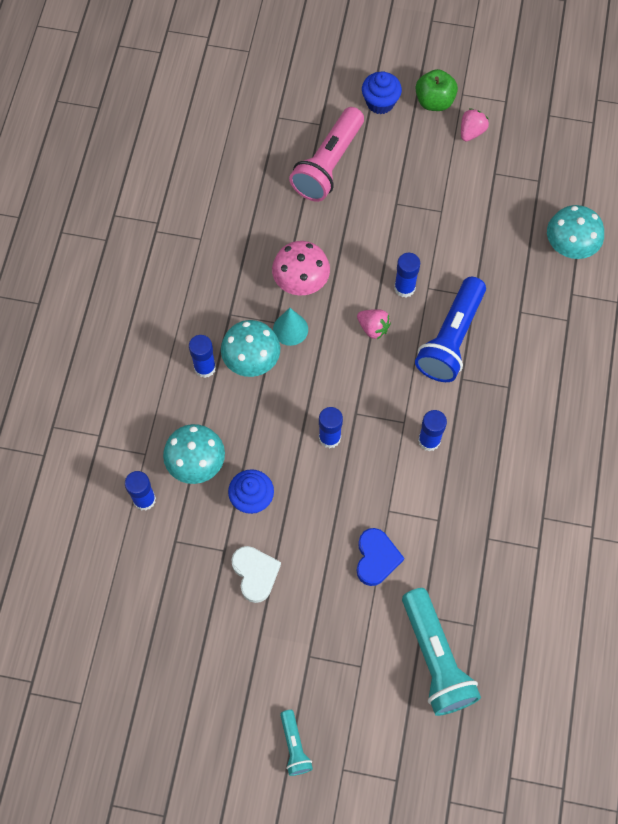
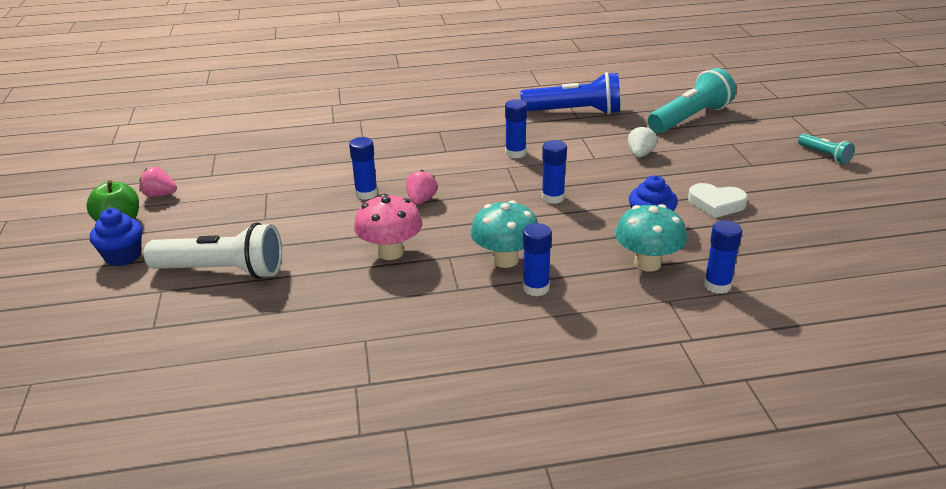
camera: 110 degrees left, 35 degrees down
(255, 574) = (716, 204): white heart -> white heart turned 120 degrees counterclockwise
(290, 329) = (452, 245): turquoise cone -> none
(294, 746) = (824, 155): turquoise flashlight -> turquoise flashlight turned 90 degrees clockwise
(328, 165) = (222, 271): pink flashlight -> white flashlight
(376, 558) = (640, 154): blue heart -> white strawberry
(451, 339) = (409, 162): blue flashlight -> blue flashlight (574, 112)
(569, 247) = (285, 129): turquoise mushroom -> none

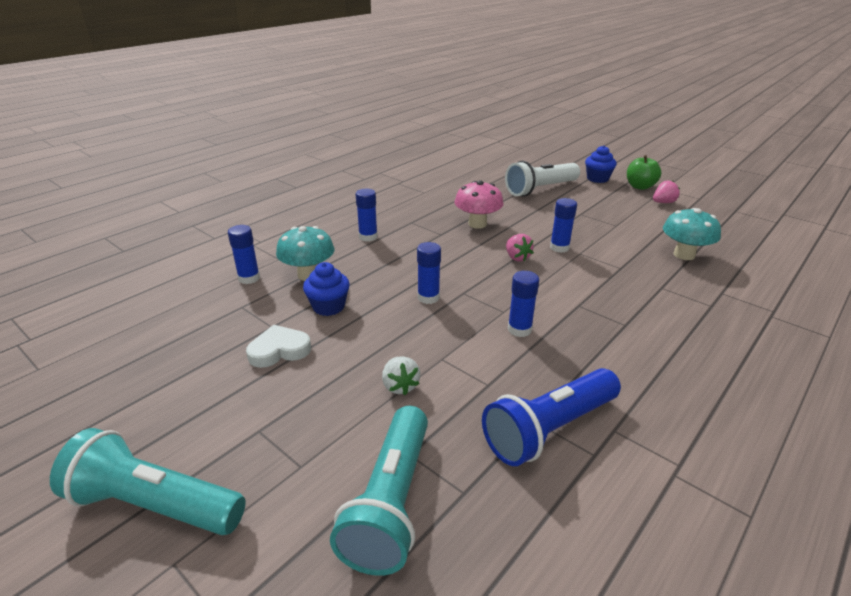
camera: 140 degrees right, 0 degrees up
(505, 260) = (405, 244): turquoise mushroom -> turquoise mushroom (684, 255)
(824, 155) = (154, 505): turquoise flashlight -> turquoise flashlight, size x2.02

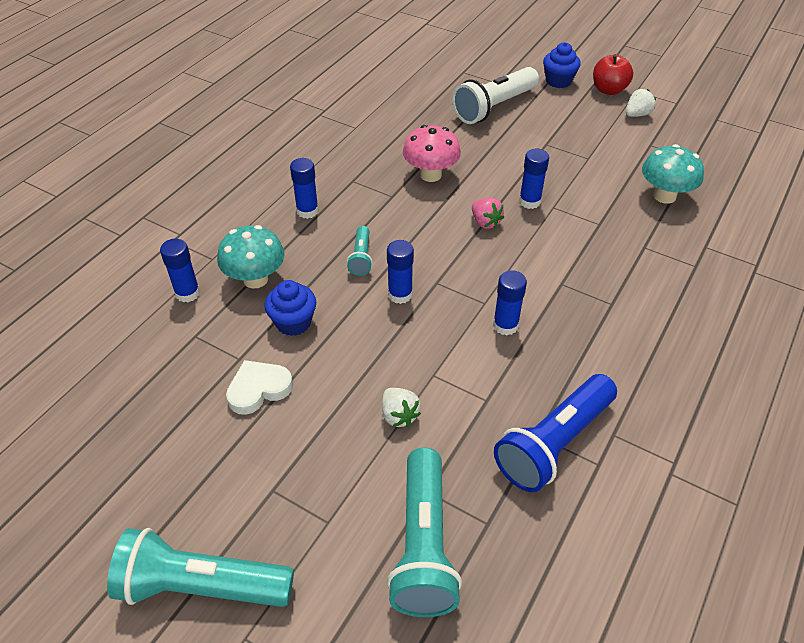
camera: 10 degrees left, 15 degrees up
(402, 270) = (361, 257): none -> turquoise flashlight
(640, 186) = (608, 90): green apple -> red apple
(663, 202) = (637, 114): pink strawberry -> white strawberry

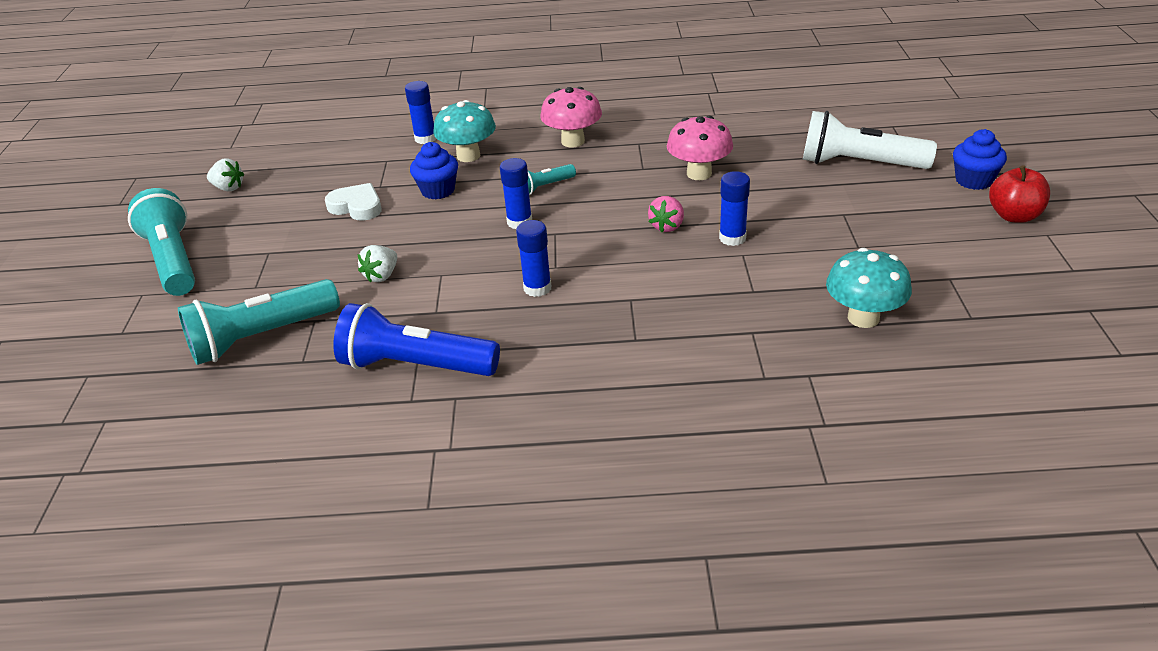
camera: 60 degrees right, 10 degrees down
(307, 211) = (573, 141): blue glue stick -> pink mushroom
(637, 114) = (996, 250): white strawberry -> white strawberry (228, 188)

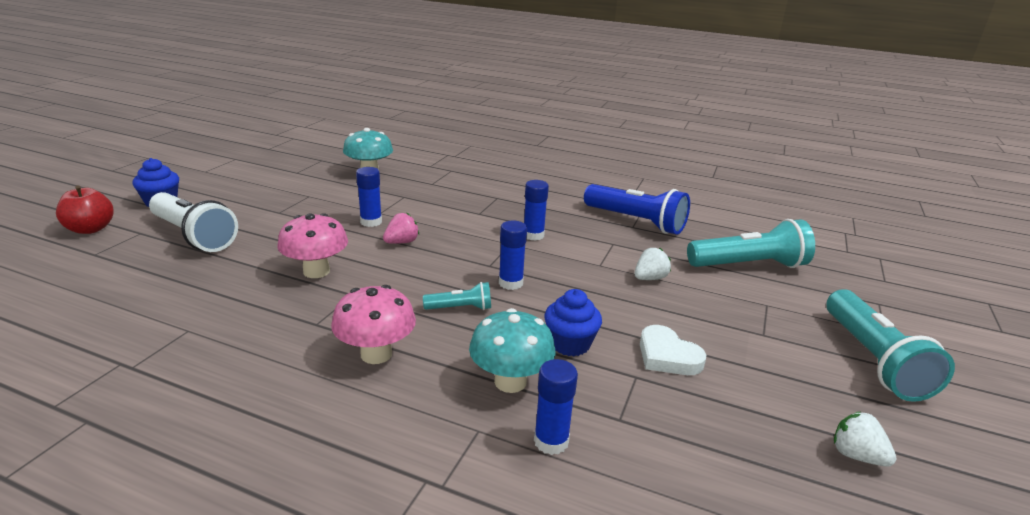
camera: 160 degrees left, 10 degrees down
(1014, 216) = (196, 181): red apple -> red apple (90, 229)

